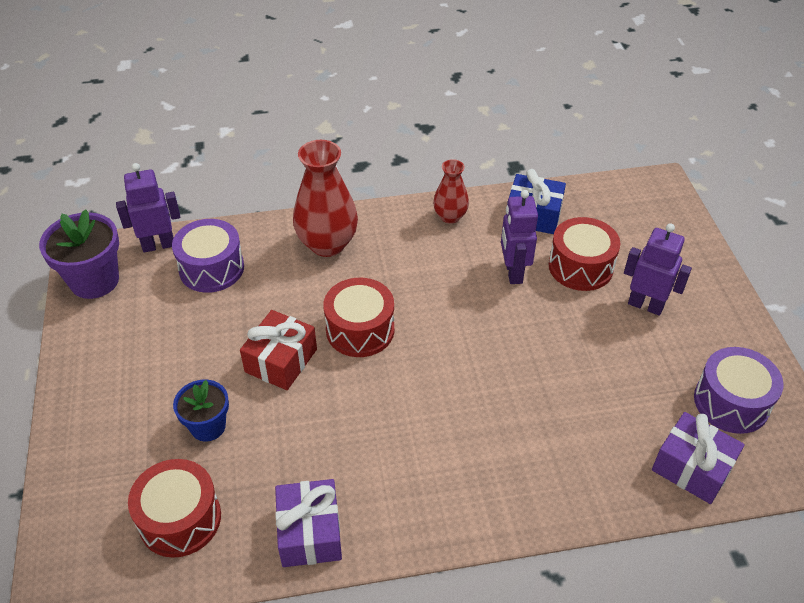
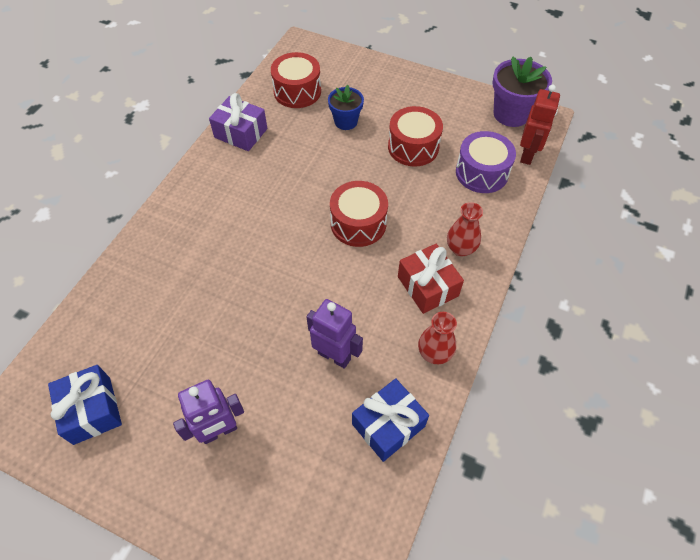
camera: 125 degrees right, 10 degrees up
(158, 245) = (527, 155): purple robot -> red robot
(281, 360) = (366, 172): red gift -> red gift (427, 286)
(327, 244) = (460, 249): red vase -> red vase, size x0.57
(580, 267) = (299, 414): red drum -> red drum (413, 147)
(692, 468) = (84, 336): purple gift -> none
(731, 402) = (92, 410): purple drum -> blue gift

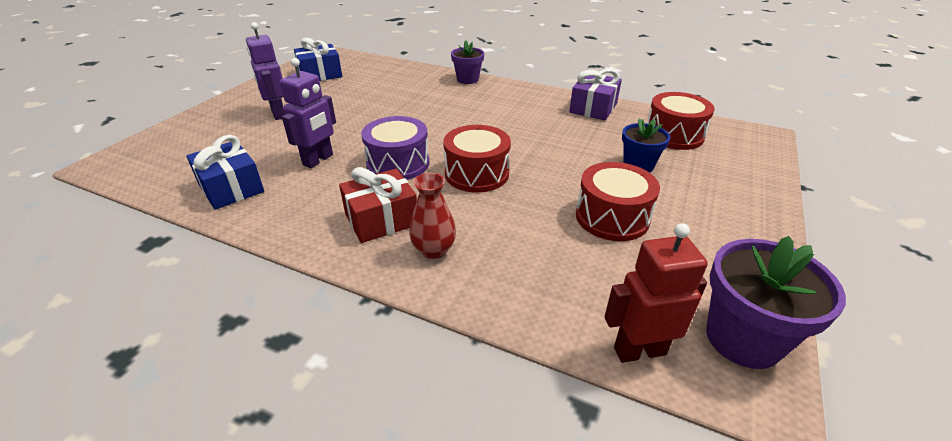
camera: 90 degrees right, 20 degrees down
(149, 232) = (467, 79): none -> purple flower pot
(434, 353) = (292, 220): red vase -> none
(481, 173) = (579, 283): purple drum -> purple drum (398, 163)
(527, 155) = (639, 350): red robot -> red robot turned 150 degrees clockwise

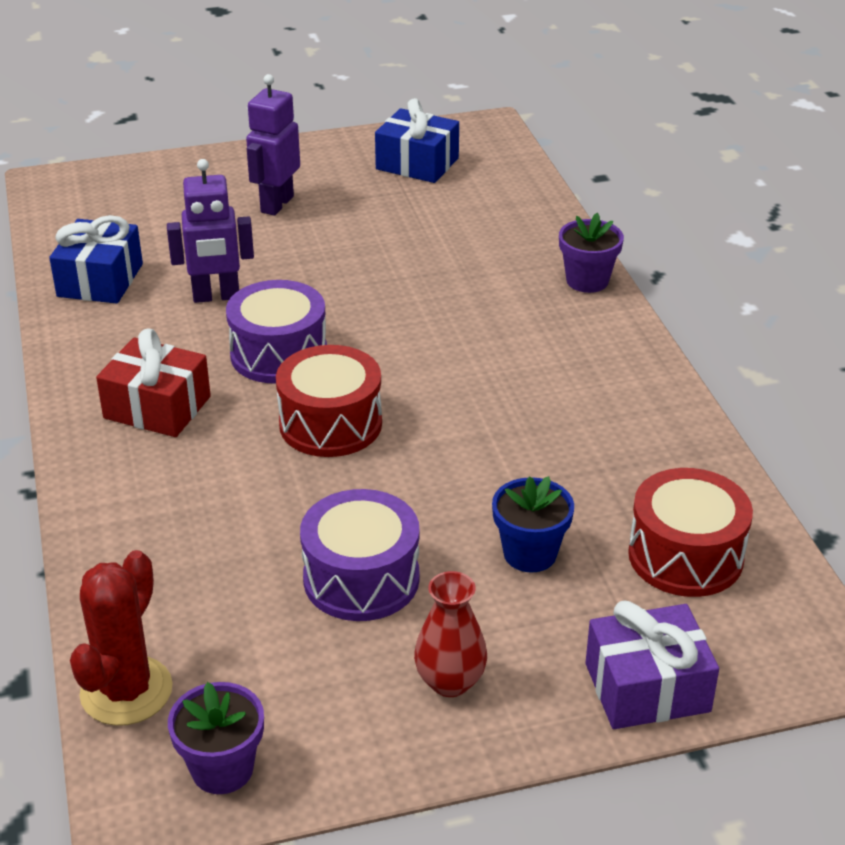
camera: 50 degrees right, 0 degrees up
(434, 250) = (143, 472): red vase -> red vase (450, 682)
(593, 108) = (666, 439): purple gift -> purple gift (647, 687)
(612, 217) = (361, 579): red drum -> purple drum
(639, 350) = (126, 691): red robot -> red cactus
(743, 339) = (222, 769): purple flower pot -> purple flower pot, size x0.64

